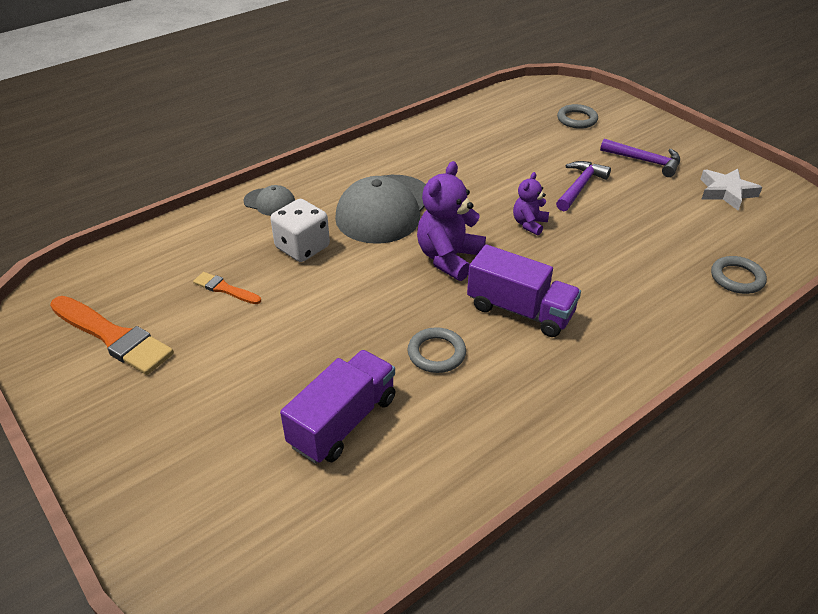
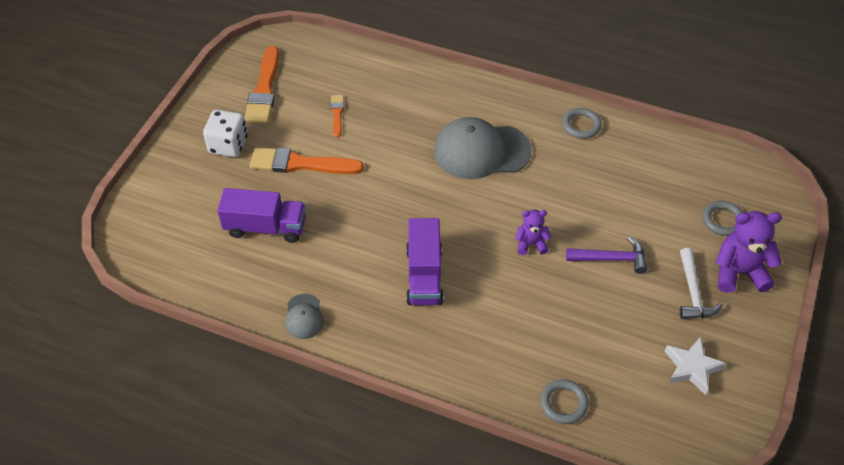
camera: 60 degrees right, 10 degrees up
(270, 202) = (439, 86): grey cap -> grey cap (304, 316)
(270, 349) = (300, 164): none -> orange brush
(302, 247) = (404, 129): white dice -> white dice (228, 145)
(436, 353) = (351, 247): grey ring -> grey ring (581, 125)
(449, 258) = (452, 212): purple teddy bear -> purple teddy bear (739, 272)
(644, 161) = (693, 292): purple hammer -> white hammer

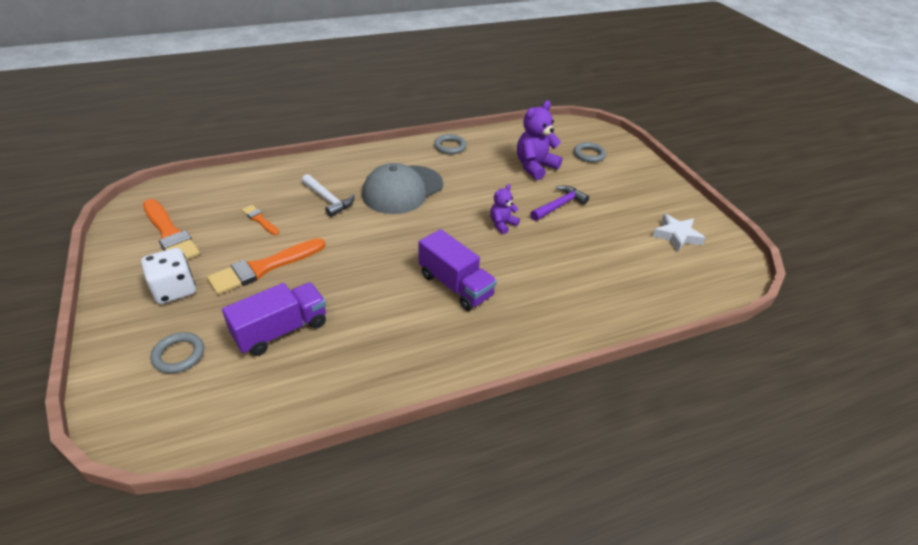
camera: 45 degrees left, 10 degrees down
(304, 316) = (394, 375): grey cap -> none
(563, 403) = (642, 303): grey ring -> grey ring (179, 355)
(693, 292) = (624, 197): white hammer -> white hammer (328, 200)
(739, 272) = (631, 175): purple teddy bear -> purple teddy bear (535, 167)

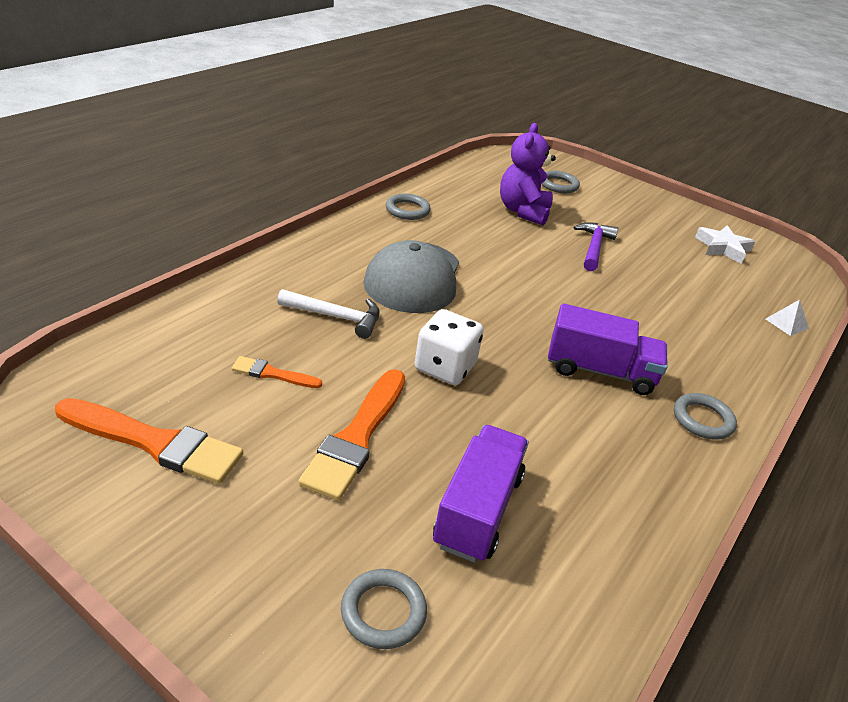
camera: 35 degrees left, 5 degrees down
(174, 289) = (262, 521): white dice -> white dice (445, 367)
(490, 341) = (702, 419): none -> grey ring
(502, 224) = (565, 285): purple teddy bear -> none
(657, 306) = (787, 323): none -> white pyramid

